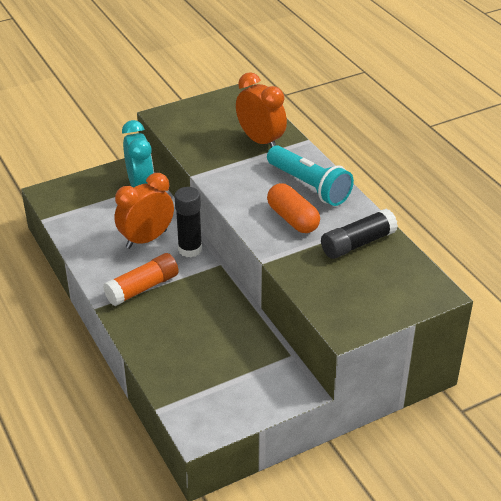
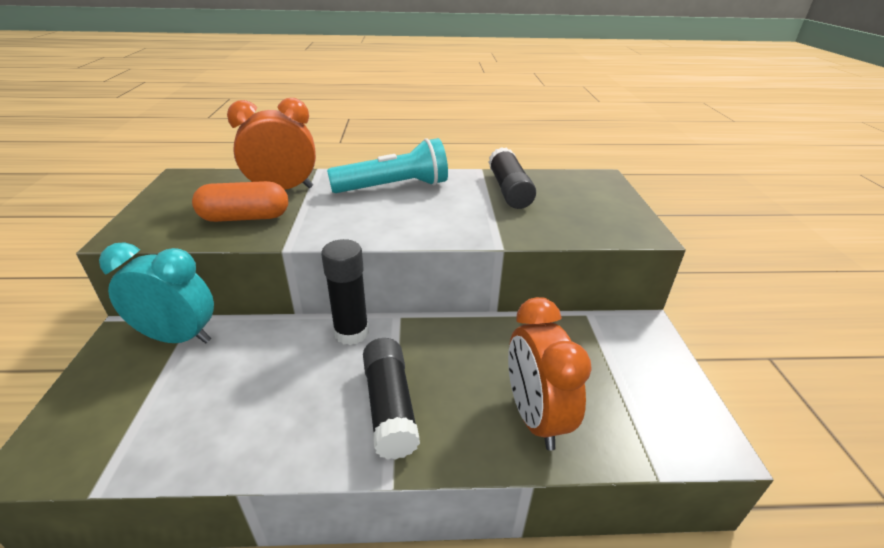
camera: 65 degrees left, 5 degrees down
(142, 288) = (390, 406): orange glue stick -> black glue stick
(146, 239) = (291, 367): orange clock -> orange clock (535, 417)
(292, 219) = (440, 210): orange capsule -> orange capsule (245, 218)

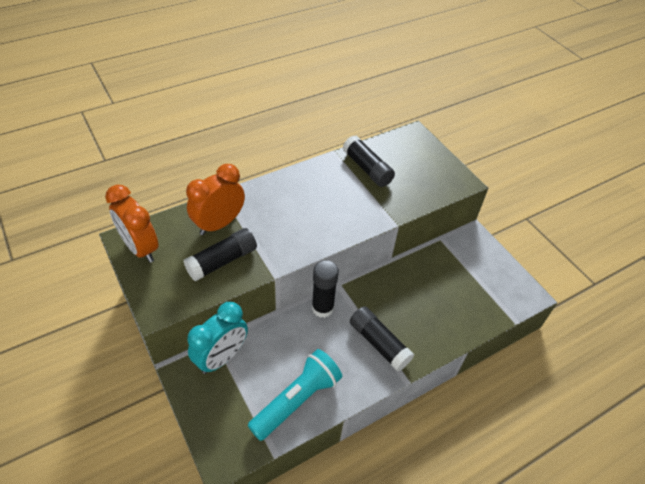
camera: 30 degrees left, 15 degrees up
(178, 337) = (221, 357): turquoise clock -> turquoise clock turned 150 degrees clockwise
(245, 218) = (222, 261): orange capsule -> black glue stick
(394, 187) = (293, 193): turquoise flashlight -> turquoise flashlight (297, 400)
(535, 417) = (450, 316): orange clock -> orange clock (140, 248)

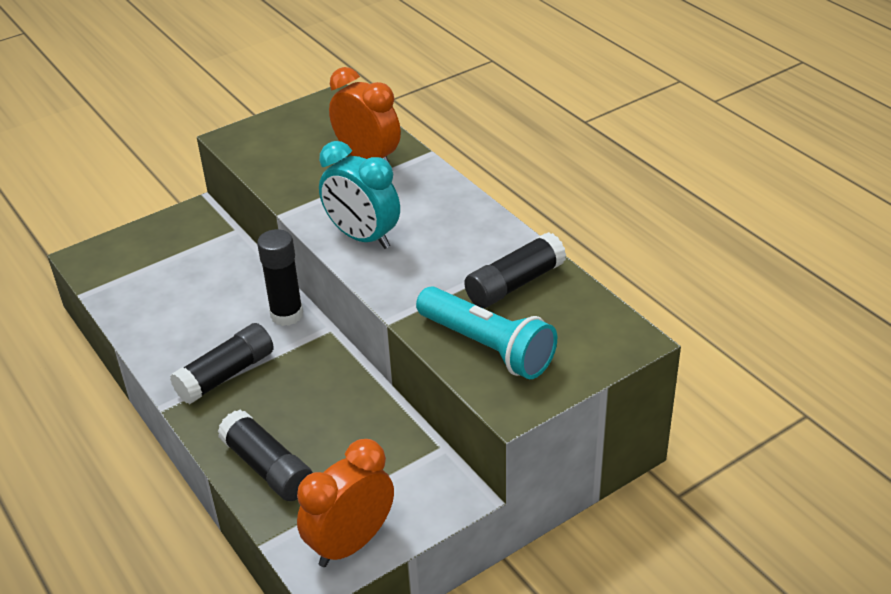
camera: 90 degrees right, 10 degrees down
(140, 248) = (321, 111): orange clock -> orange clock (351, 543)
(221, 357) = (211, 237): turquoise clock -> turquoise clock (363, 237)
(222, 261) = (304, 170): black glue stick -> black glue stick (267, 467)
(297, 400) = (147, 304): turquoise flashlight -> turquoise flashlight (487, 347)

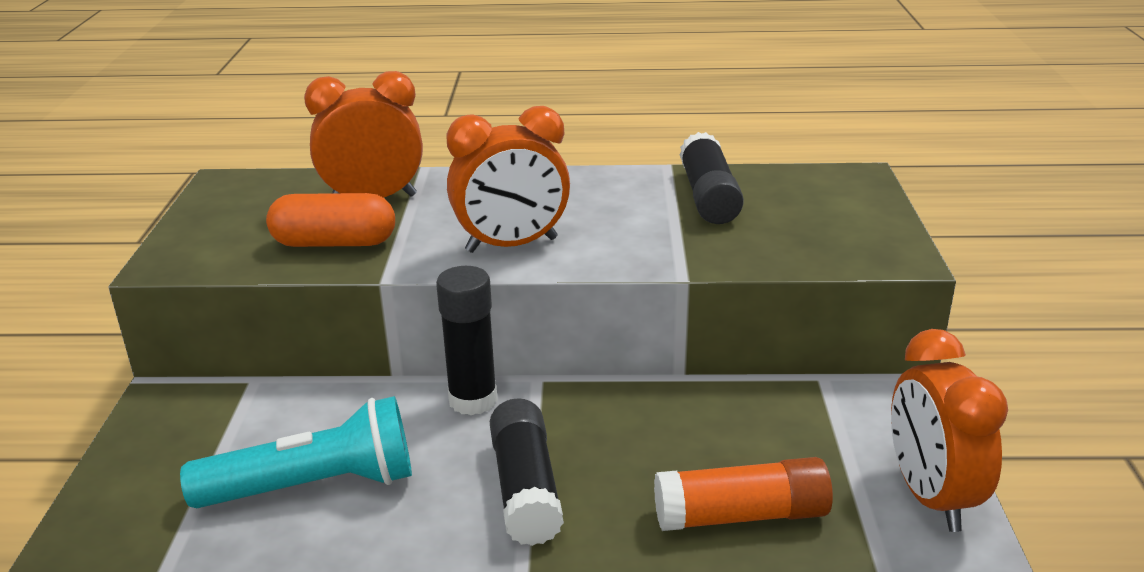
camera: 55 degrees left, 10 degrees down
(267, 467) = (740, 515): black glue stick -> orange glue stick
(303, 176) = (334, 243): none -> orange capsule
(363, 237) = (512, 245): turquoise clock -> orange clock
(487, 347) = (794, 240): turquoise flashlight -> turquoise flashlight (315, 486)

